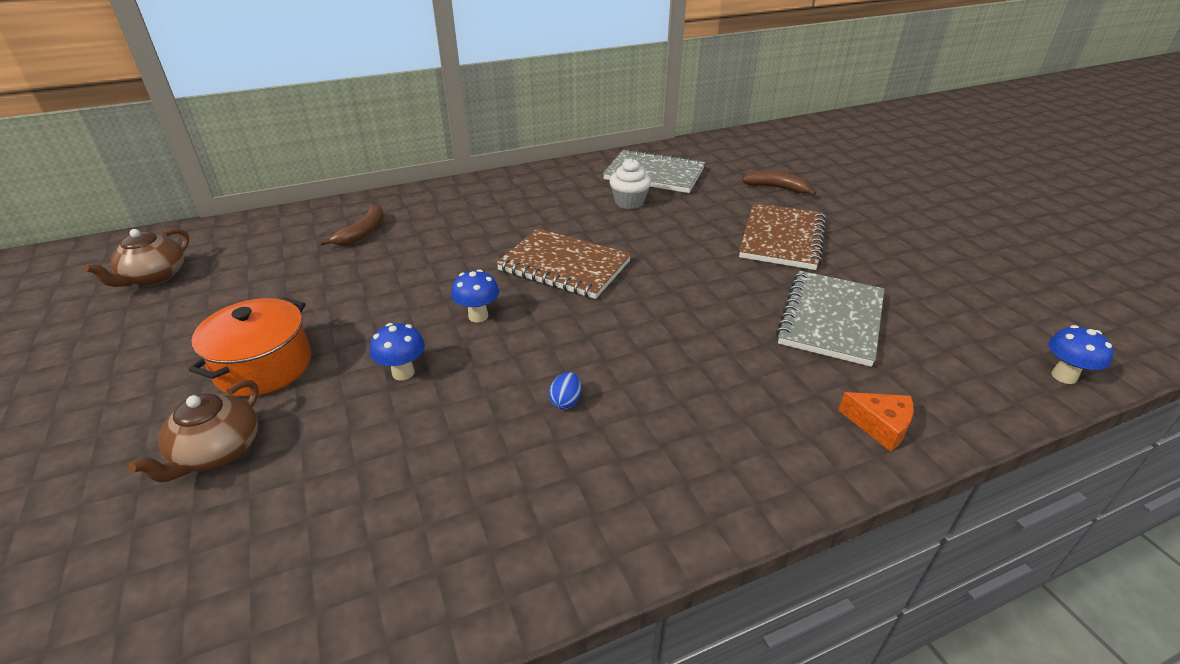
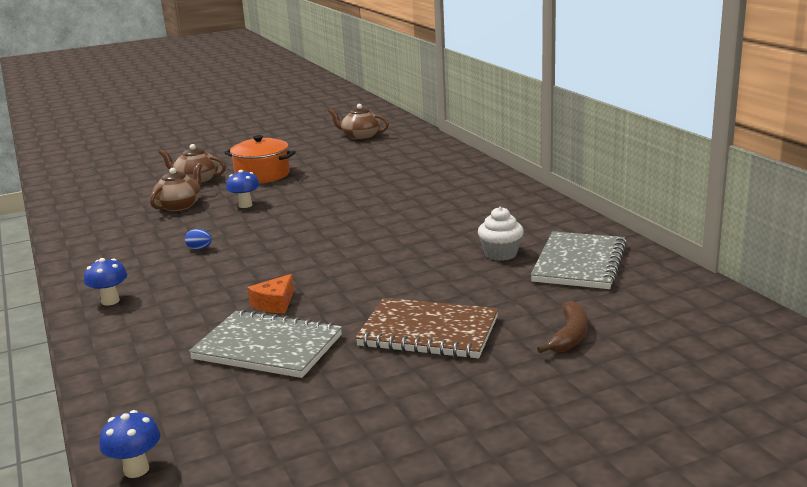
camera: 90 degrees right, 15 degrees down
(356, 454) = (179, 205): none -> brown teapot
(363, 233) = (421, 170): brown banana -> none
(478, 316) = (302, 216): blue mushroom -> blue mushroom (110, 301)
(564, 266) = (370, 236): brown notebook -> none
(880, 425) = (123, 355): orange cheese -> orange cheese (275, 303)

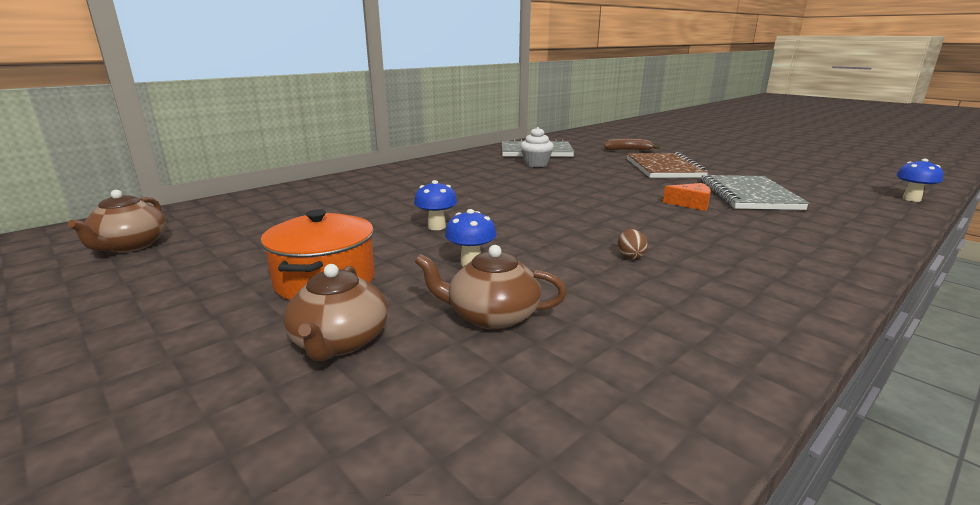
camera: 110 degrees left, 0 degrees up
(110, 301) = (804, 267): blue mushroom -> blue mushroom (436, 227)
(199, 249) = (630, 256): blue egg -> brown egg

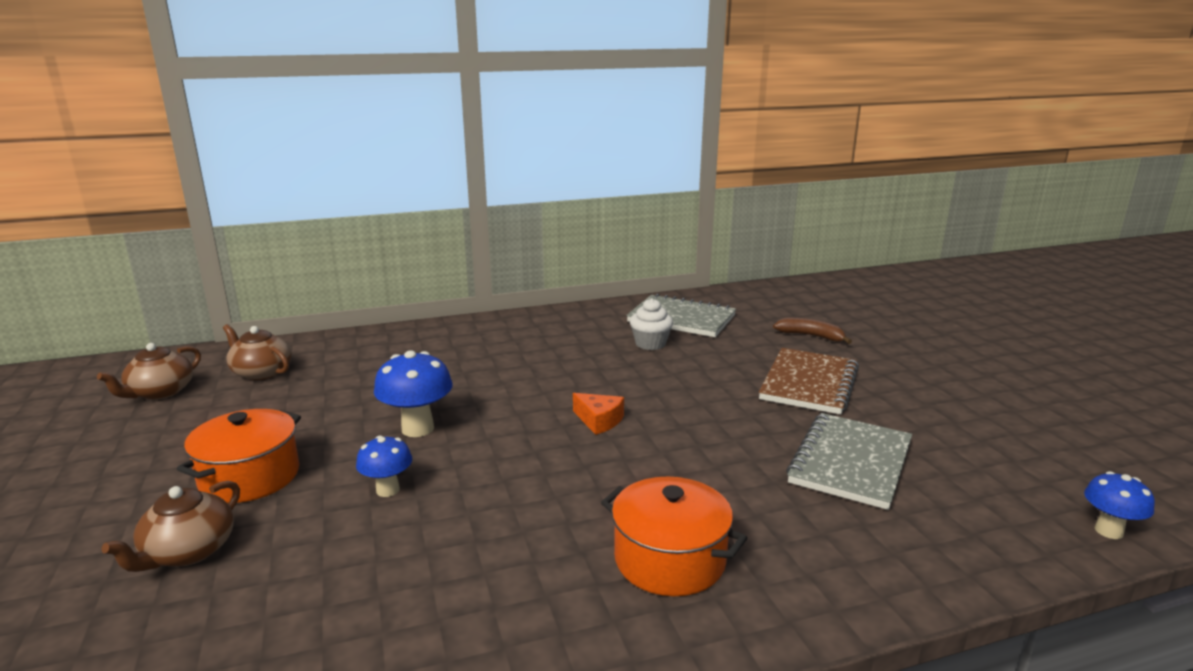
camera: 25 degrees right, 0 degrees up
(436, 227) = (418, 428): blue mushroom -> blue mushroom, size x1.60
(491, 316) = (325, 563): brown teapot -> brown teapot (261, 372)
(630, 256) = (551, 526): brown egg -> none
(691, 204) = (745, 460): orange cheese -> orange cheese (599, 420)
(735, 255) = (669, 559): none -> orange pot

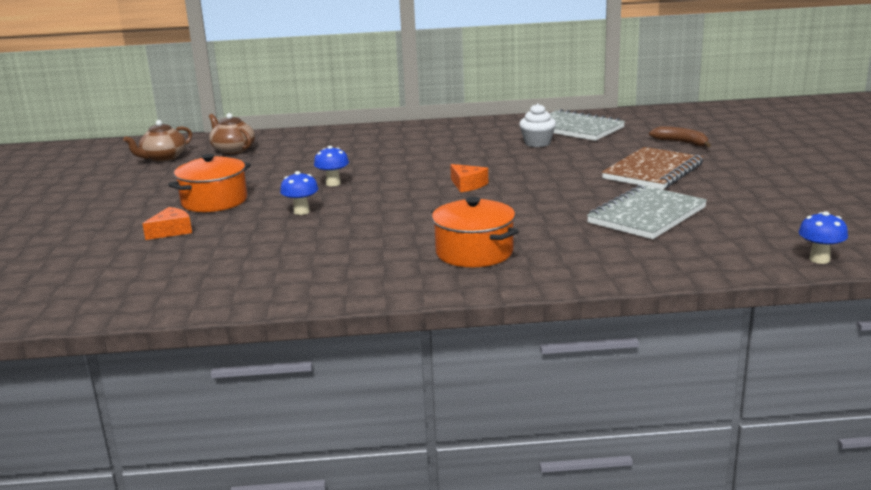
camera: 15 degrees right, 0 degrees up
(188, 551) = (171, 231): brown teapot -> orange cheese
(418, 428) = (333, 183): blue mushroom -> blue mushroom, size x0.62

